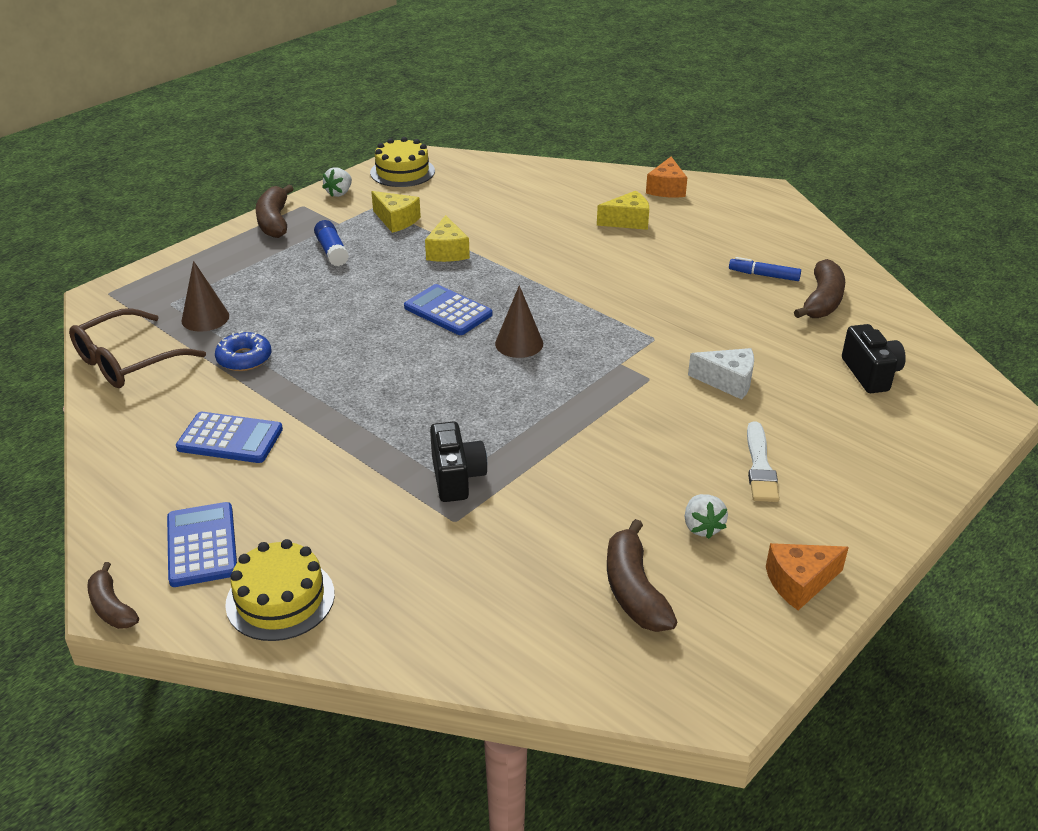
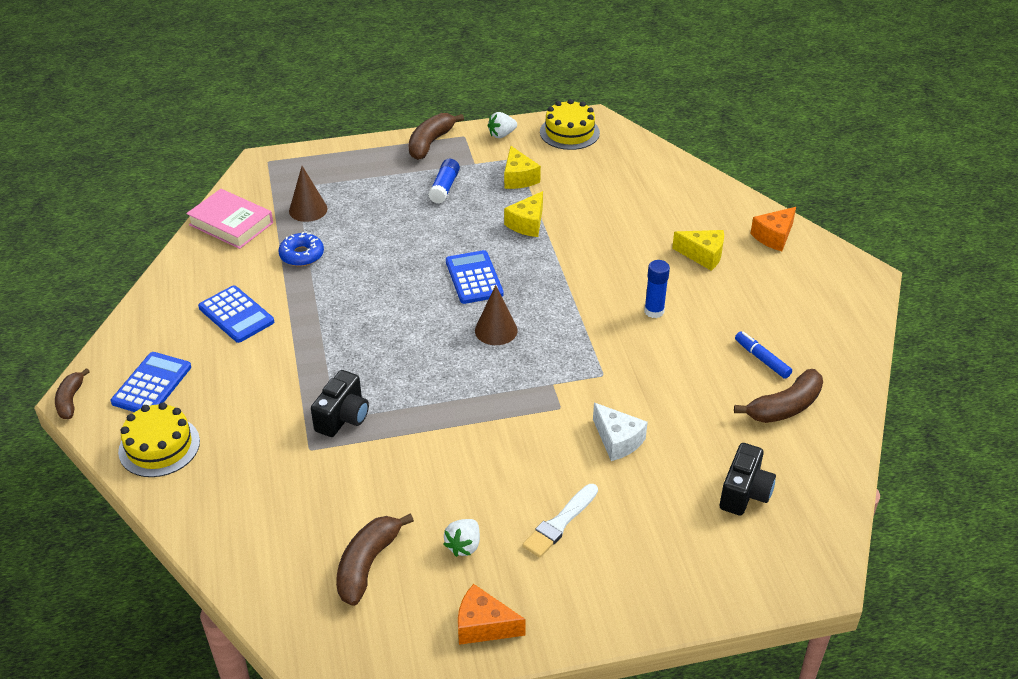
camera: 35 degrees right, 5 degrees up
(128, 361) = (231, 224): brown glasses -> pink book
(638, 275) = (654, 311): none -> blue glue stick

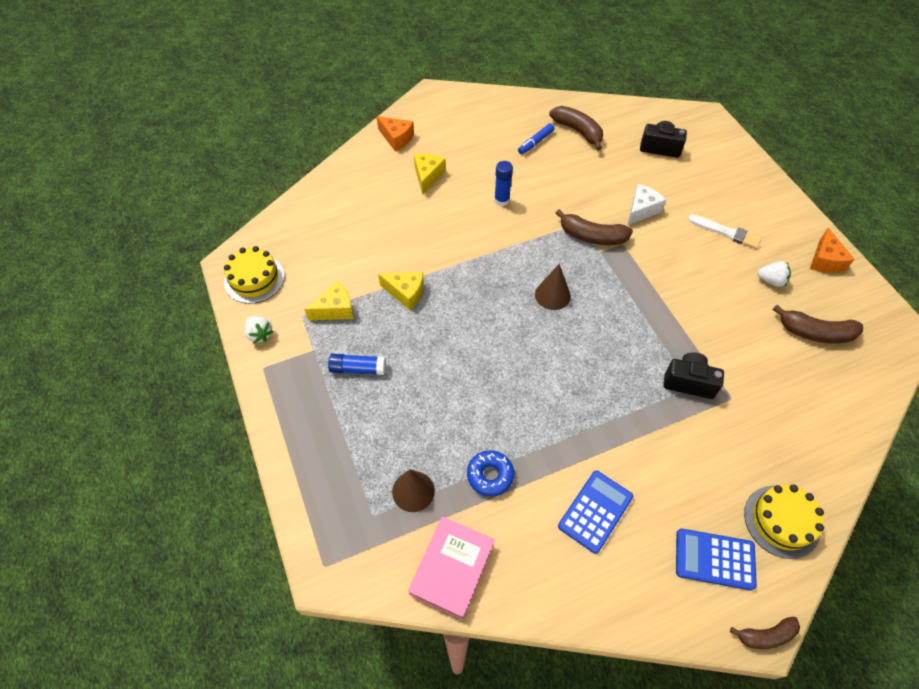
camera: 100 degrees left, 15 degrees up
(430, 143) = (277, 397): brown banana -> brown banana (592, 236)
(474, 278) = (490, 321): blue calculator -> none

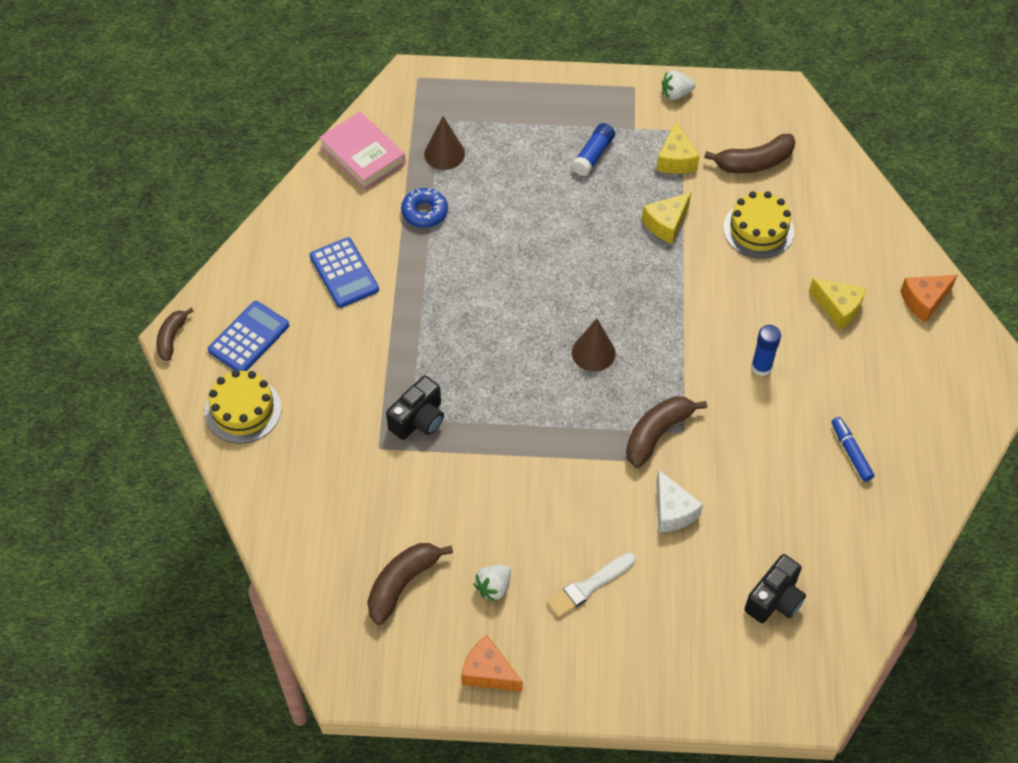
camera: 115 degrees right, 0 degrees up
(254, 279) = (751, 106): yellow cake -> yellow cake (758, 229)
(578, 131) = (851, 514): brown banana -> brown banana (754, 162)

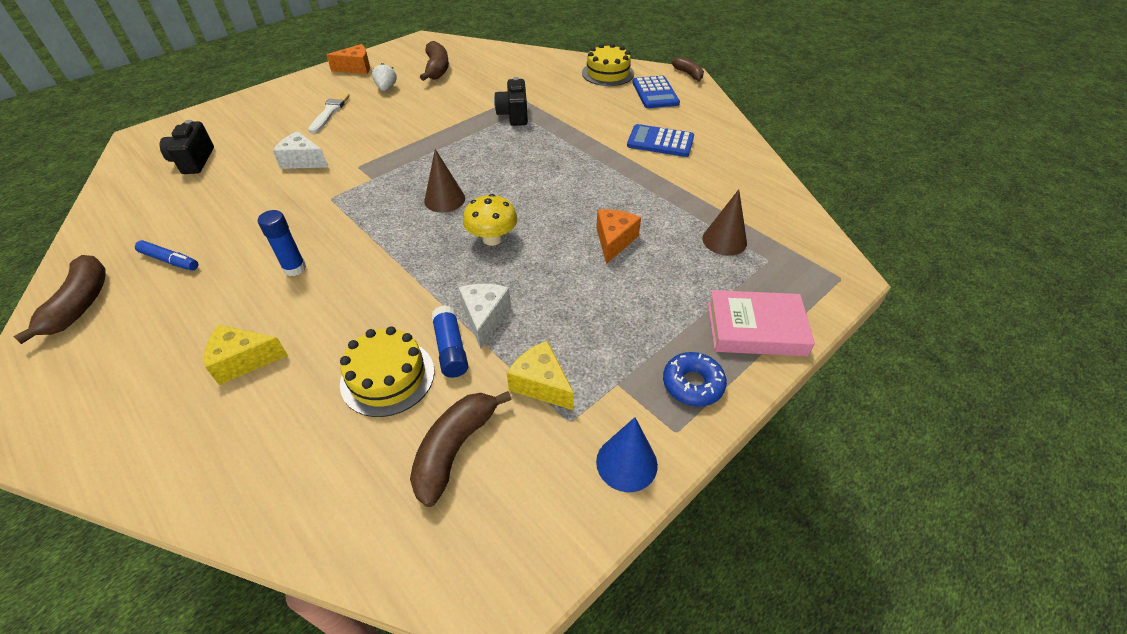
camera: 135 degrees right, 10 degrees down
(363, 155) = (768, 201): pink book -> pink book (756, 329)
(424, 212) = (672, 198): blue donut -> blue donut (692, 384)
(593, 155) = (619, 327): blue glue stick -> blue glue stick (451, 349)
(597, 282) = (492, 239): none -> yellow mushroom
(657, 433) = (349, 187): brown banana -> brown banana (80, 304)
(666, 223) = (484, 318): yellow cheese -> white cheese
(676, 94) = (626, 463): white strawberry -> blue cone
(924, 301) = (134, 436): orange cheese -> orange cheese (614, 241)

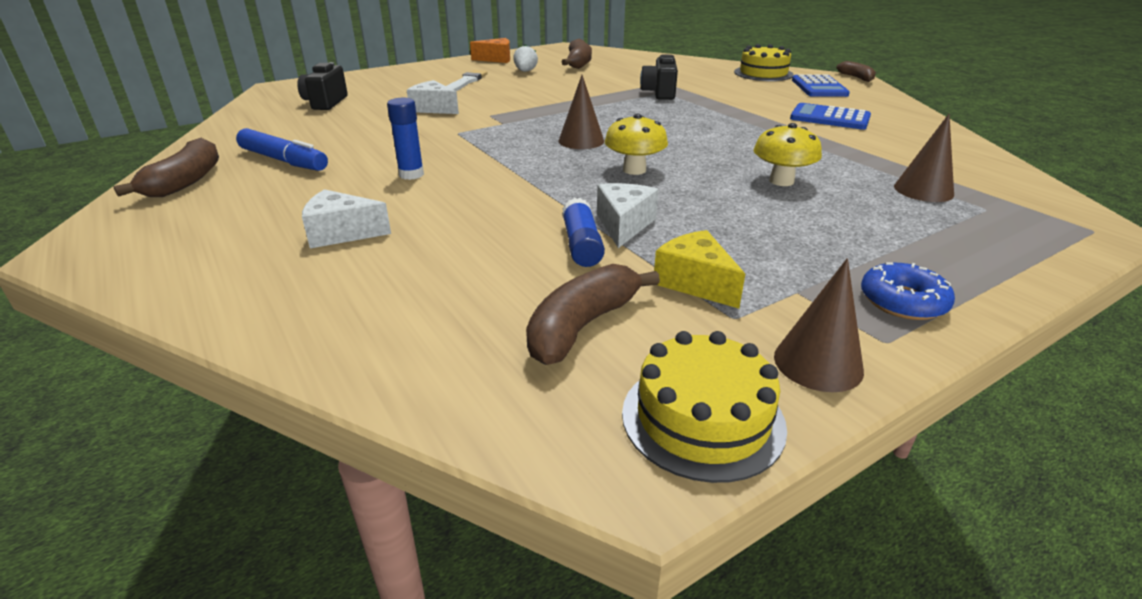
camera: 10 degrees right, 15 degrees down
(170, 260) = (284, 160): blue marker -> blue marker, size x1.53
(244, 360) = (341, 233): yellow cheese -> white cheese
(387, 377) = (503, 260): yellow cake -> yellow cake (702, 418)
(614, 241) = (781, 181): orange cheese -> yellow mushroom
(626, 463) = (818, 363): blue cone -> brown cone
(756, 329) = (983, 262): pink book -> none

